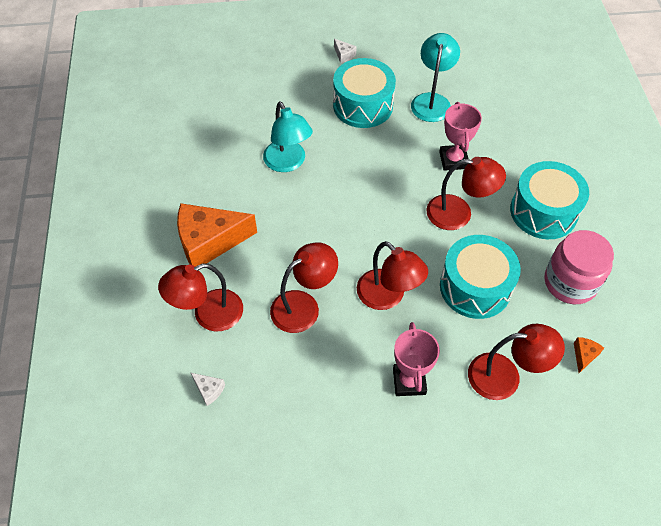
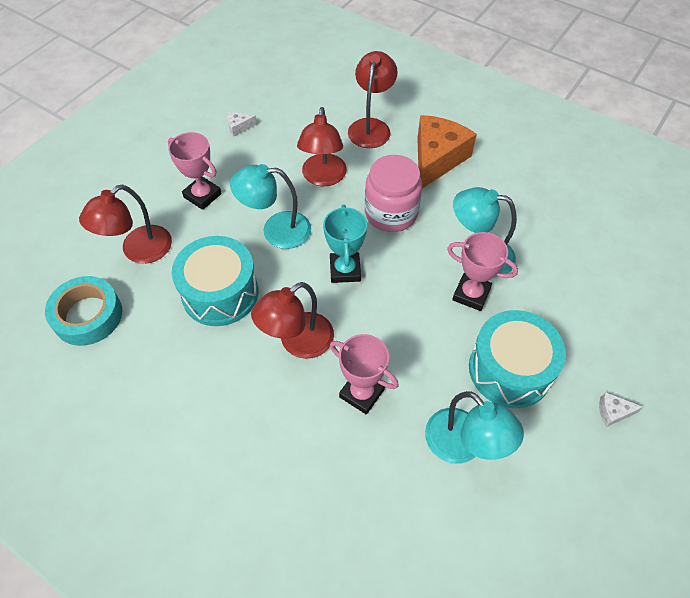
camera: 130 degrees right, 0 degrees up
(209, 390) = (314, 100): white cheese -> white cheese (239, 127)
(326, 150) = (471, 294): none -> pink trophy
(377, 227) = (345, 270): none -> turquoise trophy
(387, 297) = (276, 230): red lamp -> turquoise lamp
(543, 211) = (226, 418): turquoise drum -> none
(570, 282) = (144, 367): pink jar -> pink jar (391, 213)
(584, 355) = (88, 315): orange cheese -> turquoise tape

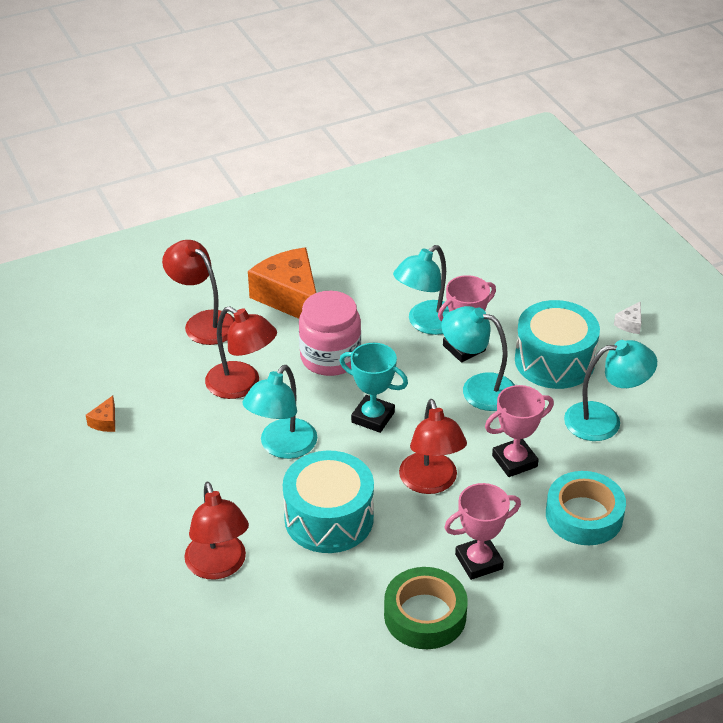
camera: 60 degrees left, 15 degrees down
(88, 315) = (275, 636): turquoise tape -> turquoise tape (584, 515)
(151, 404) = (425, 615): none -> green tape
(202, 195) = (183, 487): pink trophy -> pink trophy (478, 561)
(239, 127) = (105, 421): white cheese -> orange cheese
(430, 326) = (478, 388): none -> turquoise lamp

